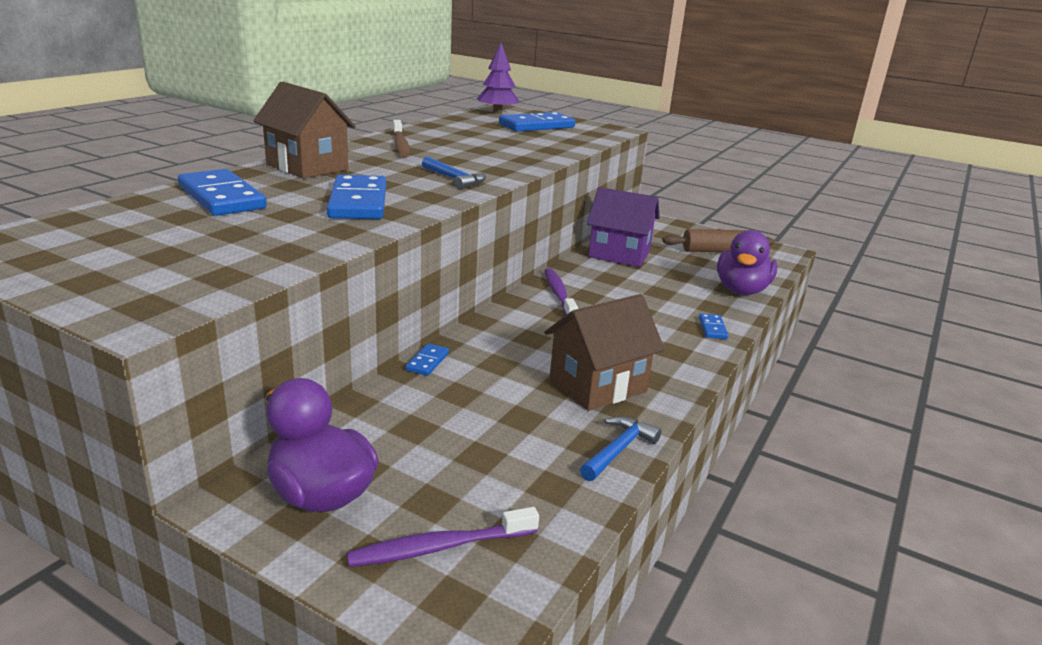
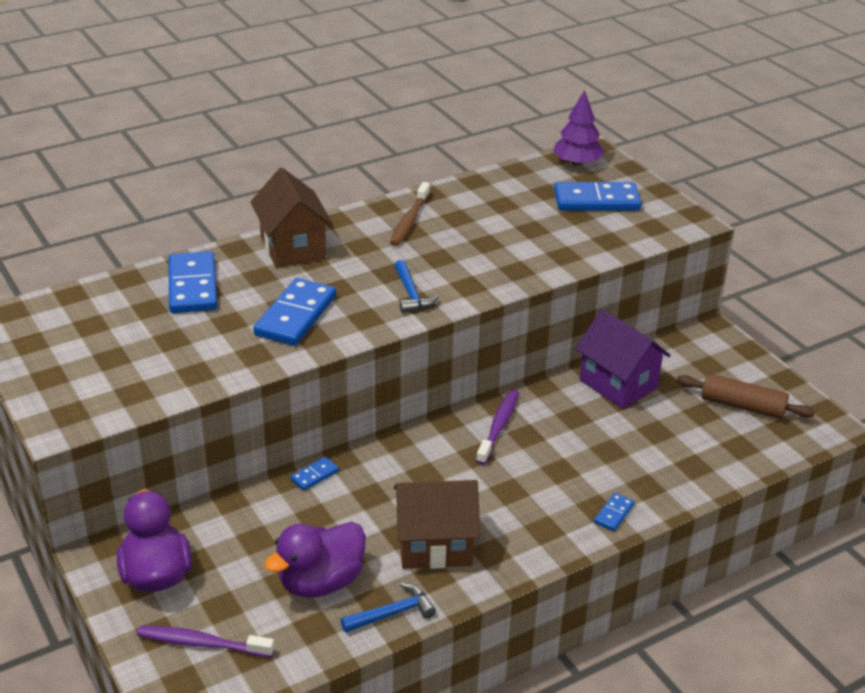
camera: 30 degrees right, 10 degrees up
(741, 290) = (704, 472): purple duck -> purple duck (321, 582)

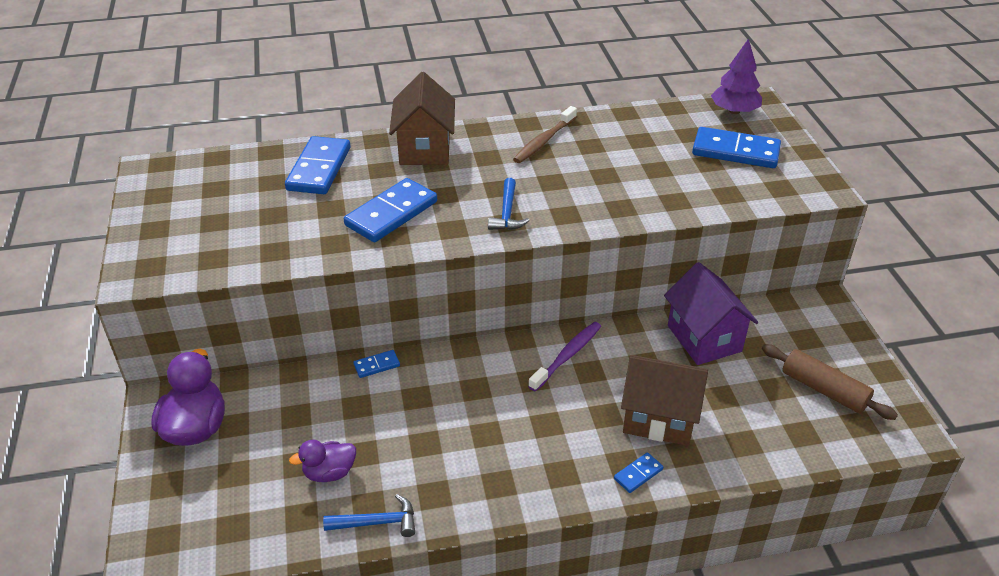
camera: 20 degrees right, 5 degrees up
(202, 643) = (198, 505): purple toothbrush -> none
(321, 582) = (329, 473): purple duck -> purple duck, size x0.61
(435, 546) = (449, 463): brown house -> brown house (659, 418)

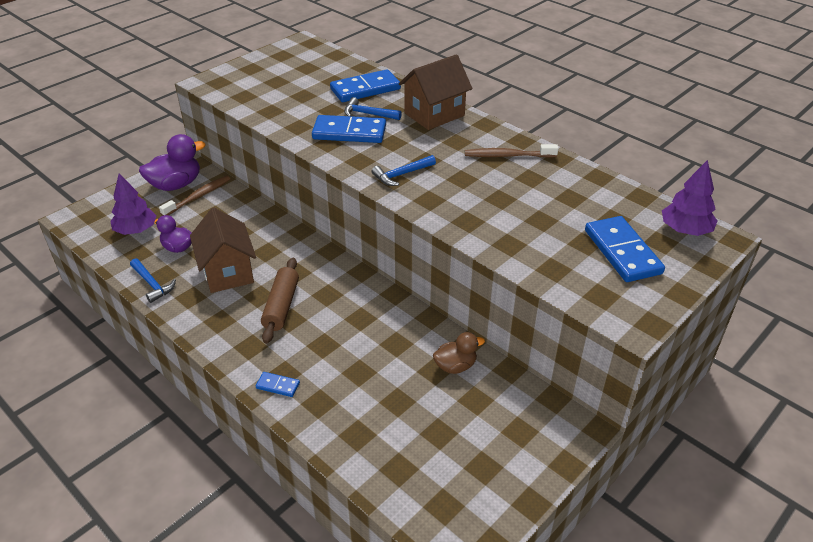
camera: 55 degrees right, 0 degrees up
(246, 415) = (198, 196): none -> brown toothbrush
(250, 501) = (136, 230): none -> purple tree
(372, 187) = (368, 114): none -> blue hammer
(377, 365) = (280, 223): blue domino -> none
(567, 356) = (365, 300): purple toothbrush -> none
(659, 418) = (343, 375): brown house -> brown house (227, 272)
(704, 338) = (455, 366): purple house -> brown duck
(823, 390) = (464, 466): brown rolling pin -> brown rolling pin (281, 306)

